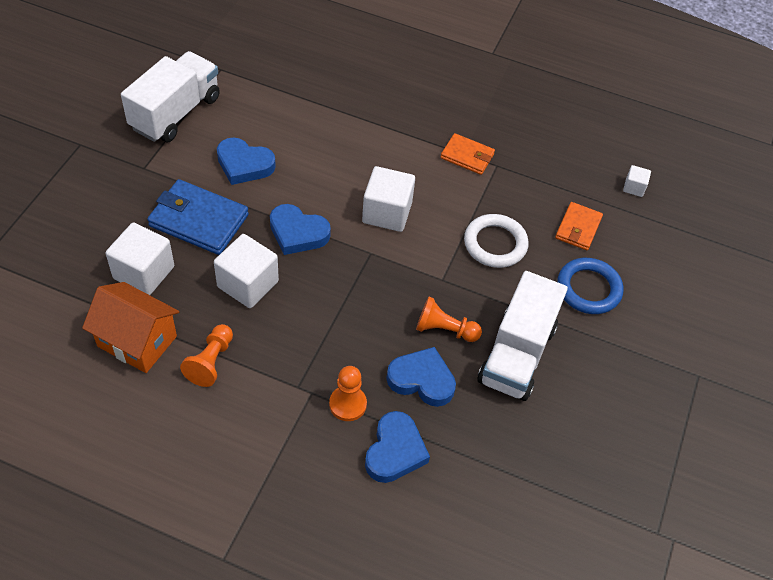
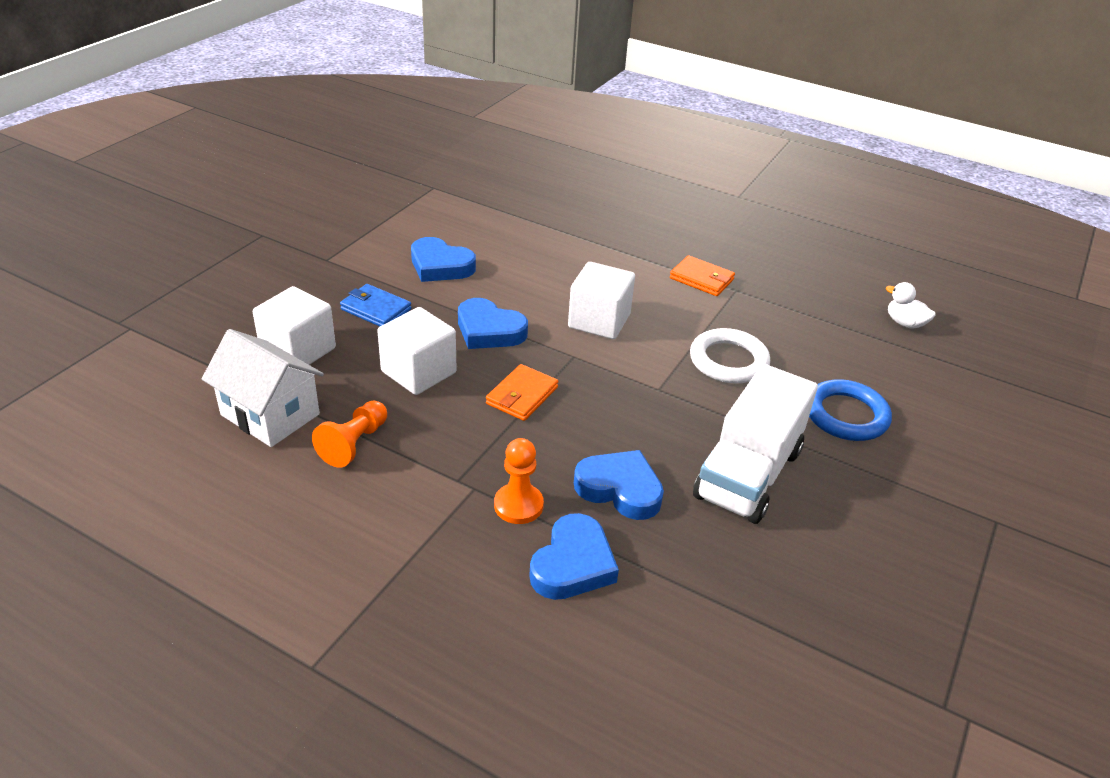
camera: 10 degrees right, 15 degrees down
(137, 341) = (270, 414): orange house -> white house
(175, 113) = (375, 218): white truck -> none
(199, 220) = (376, 309): blue wallet -> blue wallet, size x0.60
(444, 329) = (656, 439): orange pawn -> none
(578, 228) = (833, 355): orange wallet -> orange wallet (522, 395)
(634, 187) = (904, 323): white cube -> white duck

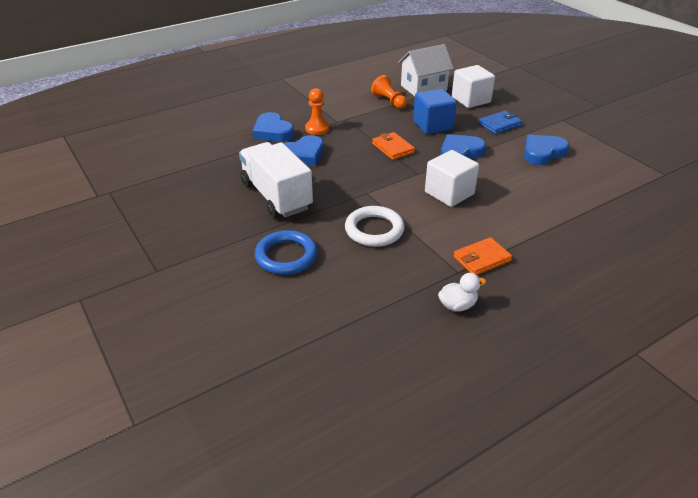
camera: 120 degrees right, 0 degrees up
(418, 372) = (433, 125): white cube -> blue cube
(904, 323) = (358, 353): white duck -> white duck (457, 305)

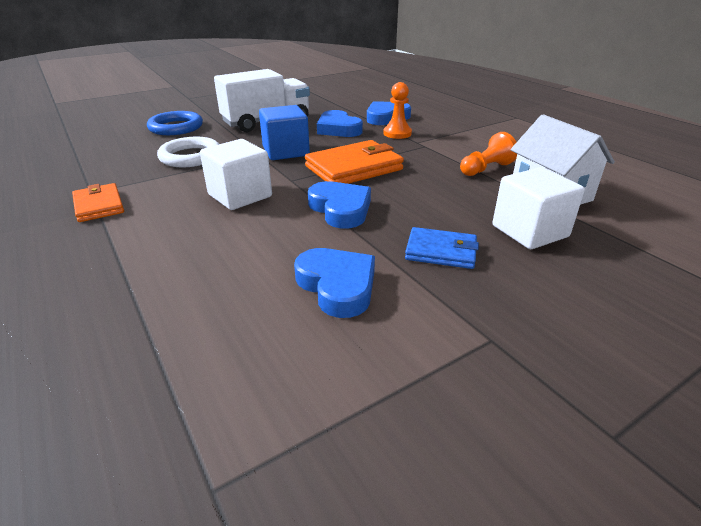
camera: 90 degrees right, 5 degrees down
(393, 148) = (354, 168): orange wallet -> orange wallet, size x1.66
(433, 125) = (422, 194): blue cube -> blue cube (286, 151)
(457, 305) = (42, 188): white duck -> none
(500, 124) = (441, 251): blue wallet -> blue wallet turned 45 degrees counterclockwise

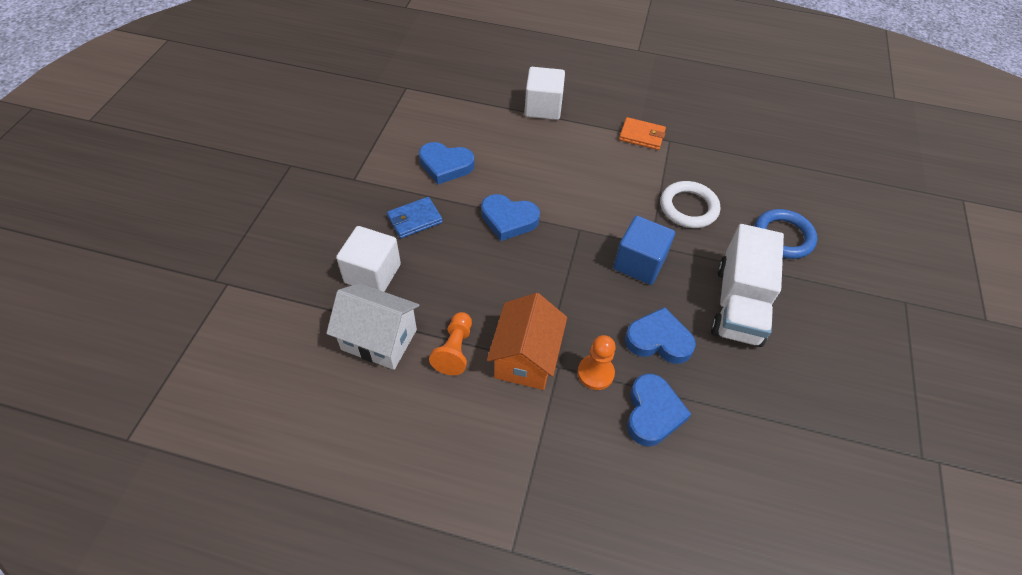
camera: 135 degrees right, 20 degrees up
(240, 196) = (584, 192): white cube -> white cube (543, 107)
(354, 168) = (557, 275): orange wallet -> none
(435, 150) = (526, 358): none -> orange house

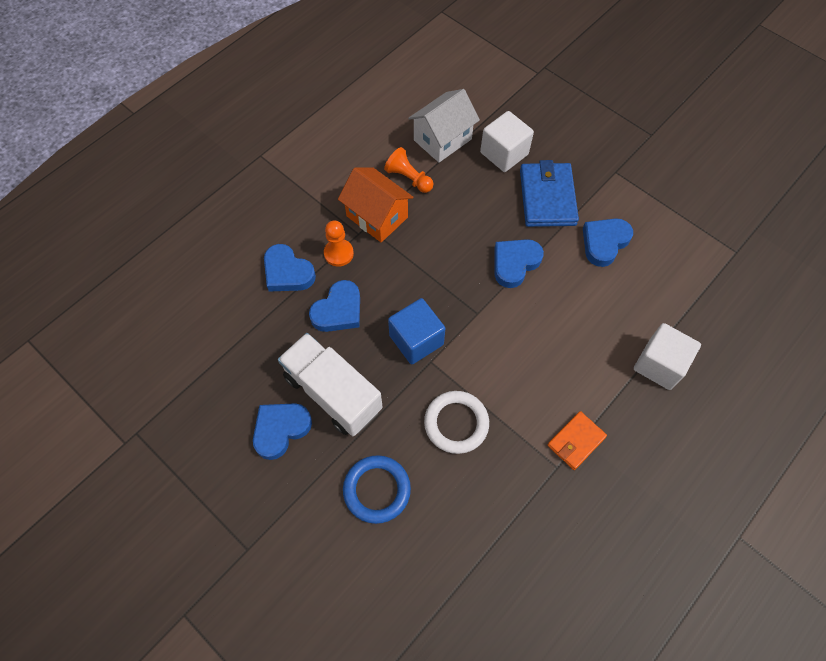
camera: 120 degrees right, 10 degrees up
(415, 219) = (547, 197): blue wallet -> blue wallet, size x1.66
(803, 328) = (280, 430): none -> blue heart

